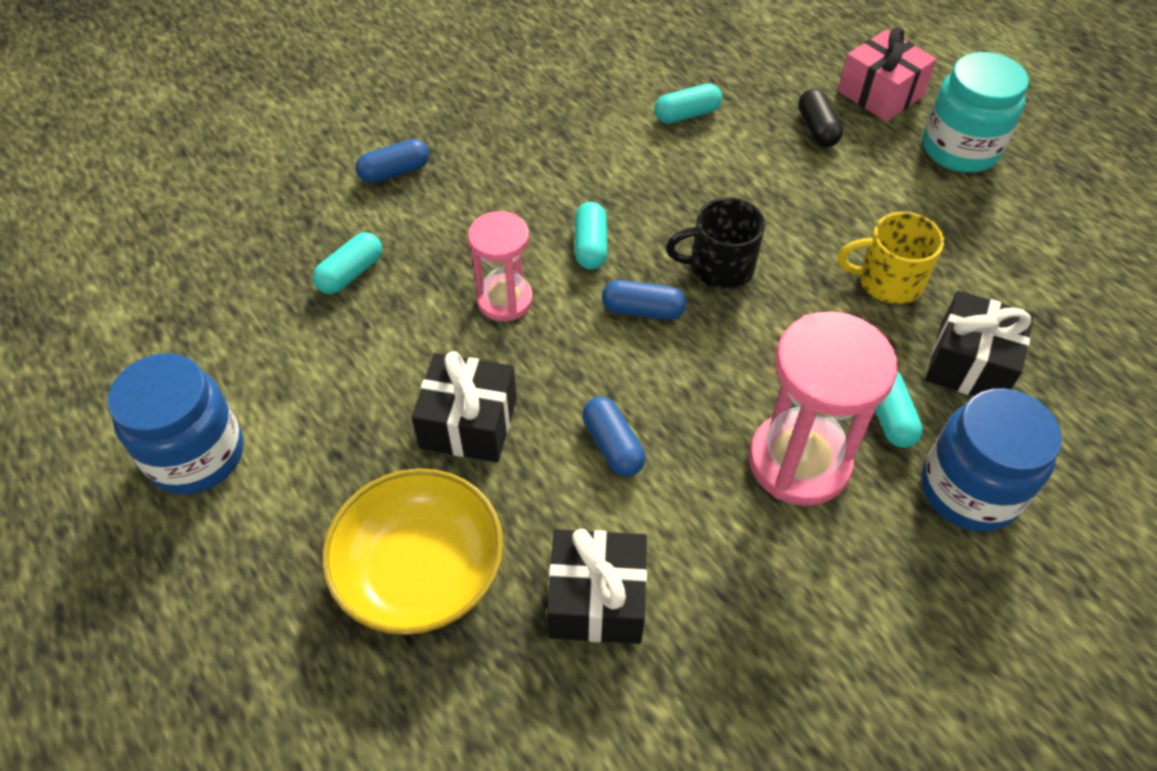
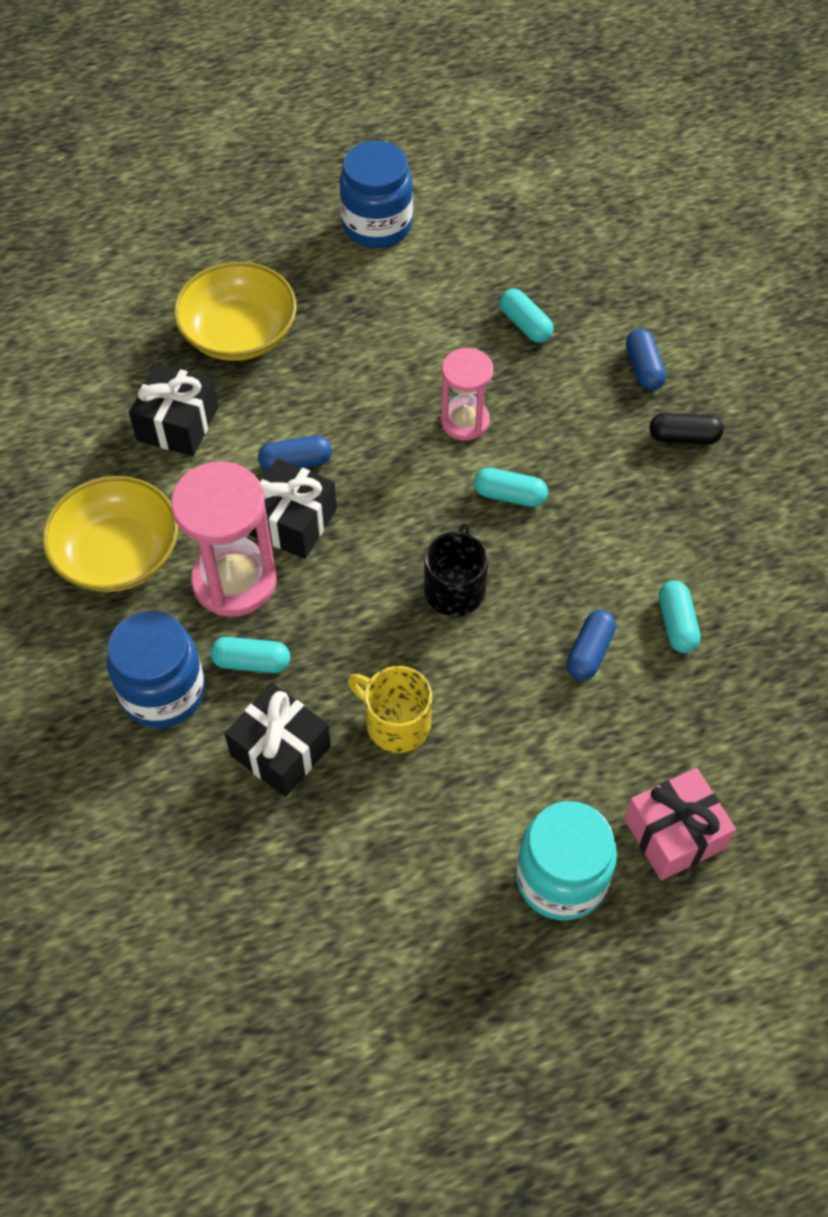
camera: 105 degrees right, 5 degrees up
(468, 423) = (348, 377): black gift -> black gift (292, 522)
(643, 310) = (423, 516): blue capsule -> blue capsule (589, 652)
(817, 129) = (627, 742): black capsule -> black capsule (684, 437)
(821, 603) = (118, 554): none -> yellow bowl
(887, 281) = (396, 723): yellow mug -> yellow mug turned 75 degrees counterclockwise

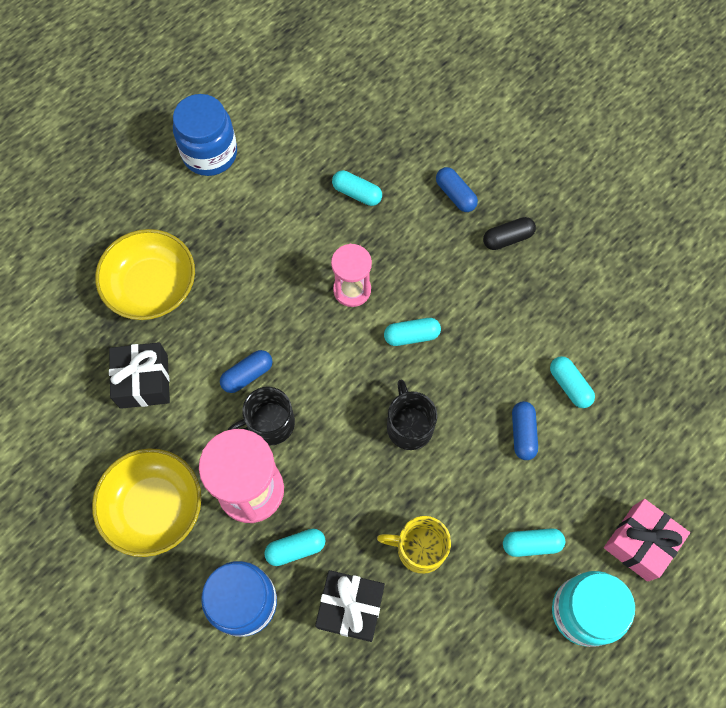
camera: 25 degrees left, 10 degrees up
(292, 522) = (269, 424): black gift -> black mug
(535, 776) = (531, 544): none -> turquoise capsule

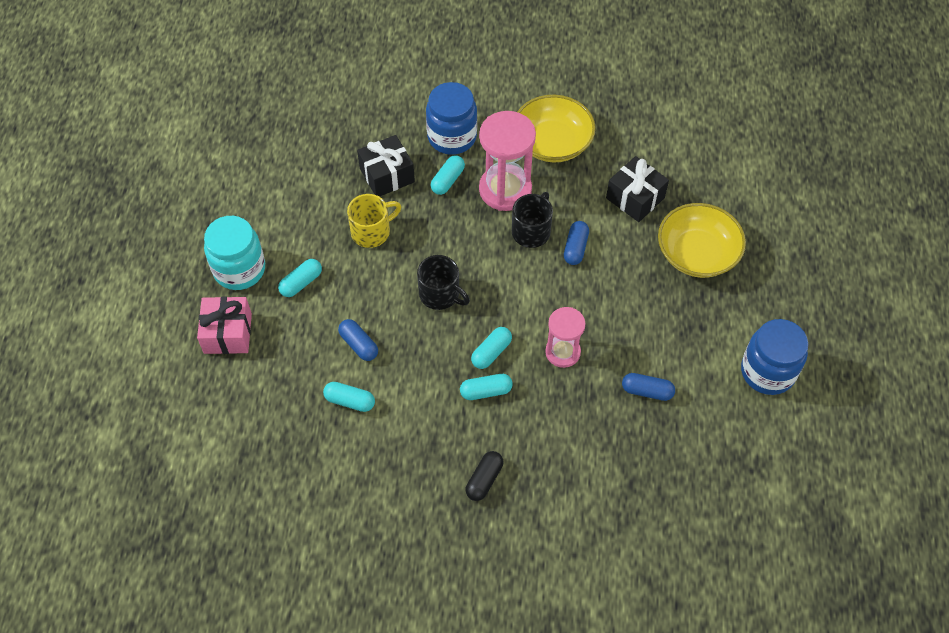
camera: 140 degrees right, 10 degrees down
(357, 193) = (630, 426): turquoise capsule -> turquoise capsule (486, 391)
(455, 195) = (555, 485): blue capsule -> blue capsule (647, 391)

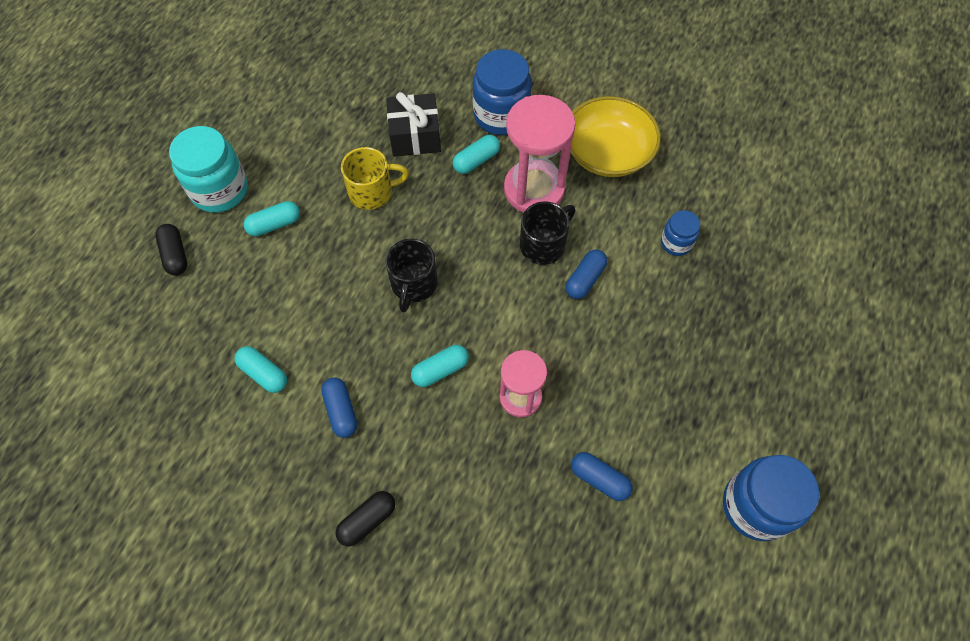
camera: 20 degrees right, 5 degrees up
(227, 333) = (175, 255): pink gift -> black capsule
(359, 345) = (302, 312): blue capsule -> blue capsule (341, 411)
(440, 294) = (413, 284): black mug -> black mug turned 45 degrees clockwise
(486, 391) = (415, 414): turquoise capsule -> none
(635, 198) = (676, 243): black gift -> blue jar
(697, 253) = (724, 331): yellow bowl -> none

